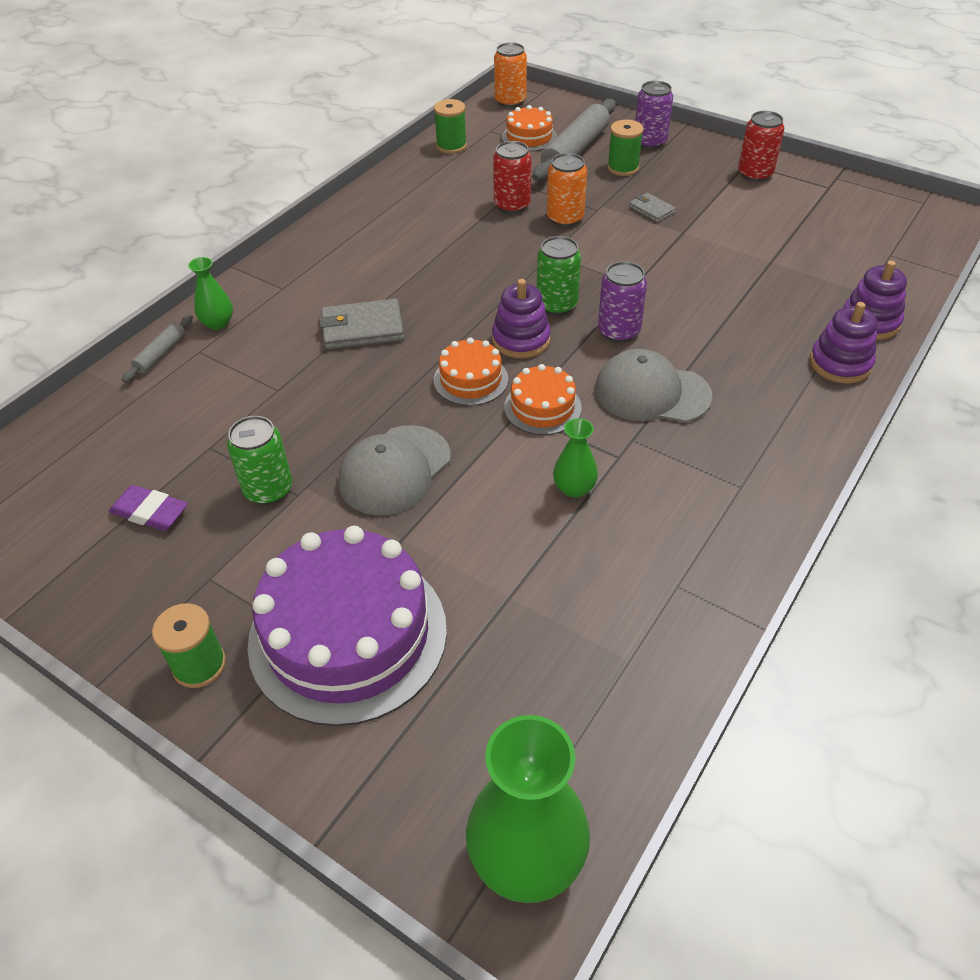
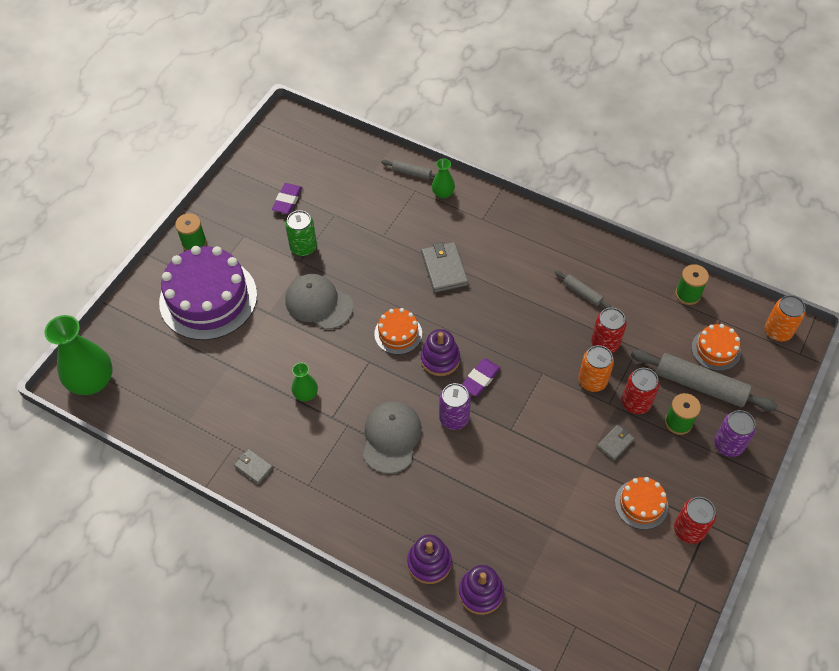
camera: 85 degrees right, 10 degrees up
(433, 215) = (582, 293): none -> grey rolling pin
(542, 407) = (374, 375): orange cake -> orange cake (641, 504)
(556, 305) = (480, 379): green can -> purple eraser
(597, 192) = (636, 403): none -> red can
(715, 557) = (253, 467): none -> grey wallet

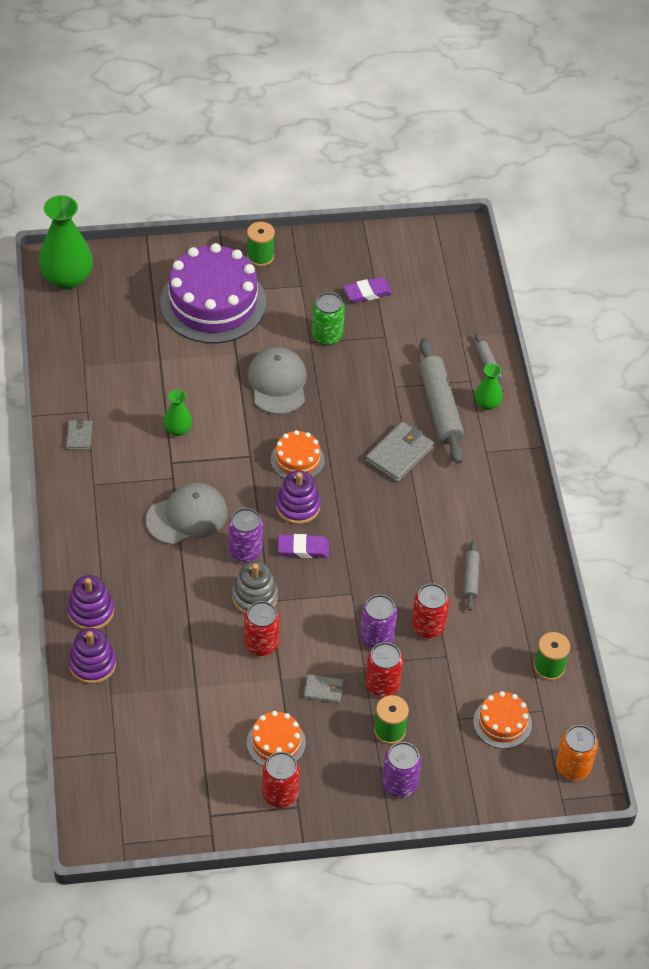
camera: 50 degrees right, 5 degrees down
(500, 437) = (254, 597): none -> grey stacking toy
(546, 459) = (261, 644): none -> red can
(592, 381) = (377, 637): orange can -> purple can
(700, 385) = (448, 729): grey rolling pin -> grey rolling pin (440, 407)

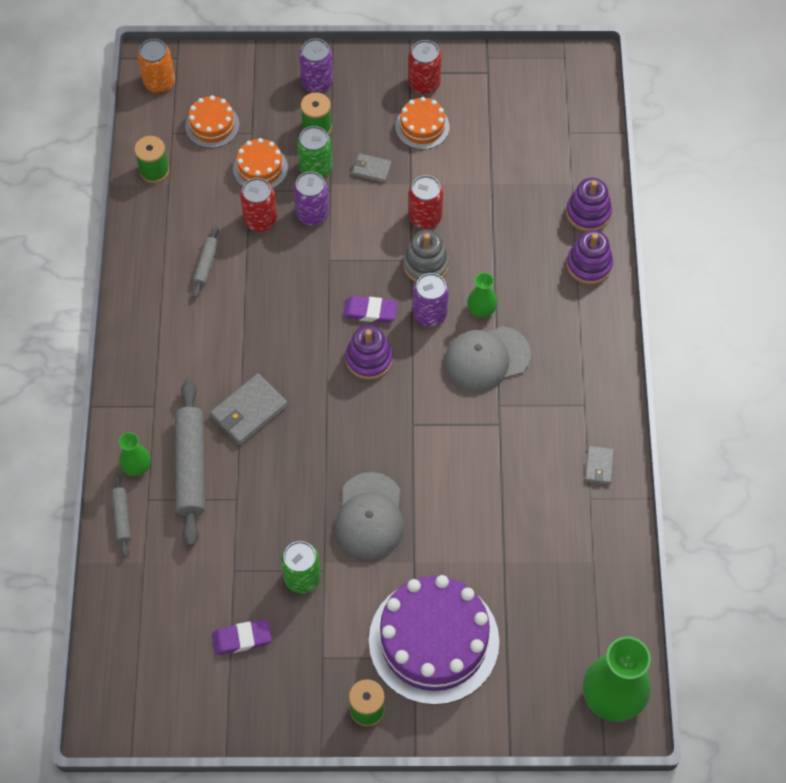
camera: 170 degrees left, 10 degrees up
(178, 429) = (489, 464): green vase -> green vase (481, 309)
(297, 460) = (361, 414): orange cake -> orange cake (260, 168)
(382, 685) = (316, 169): red can -> green can

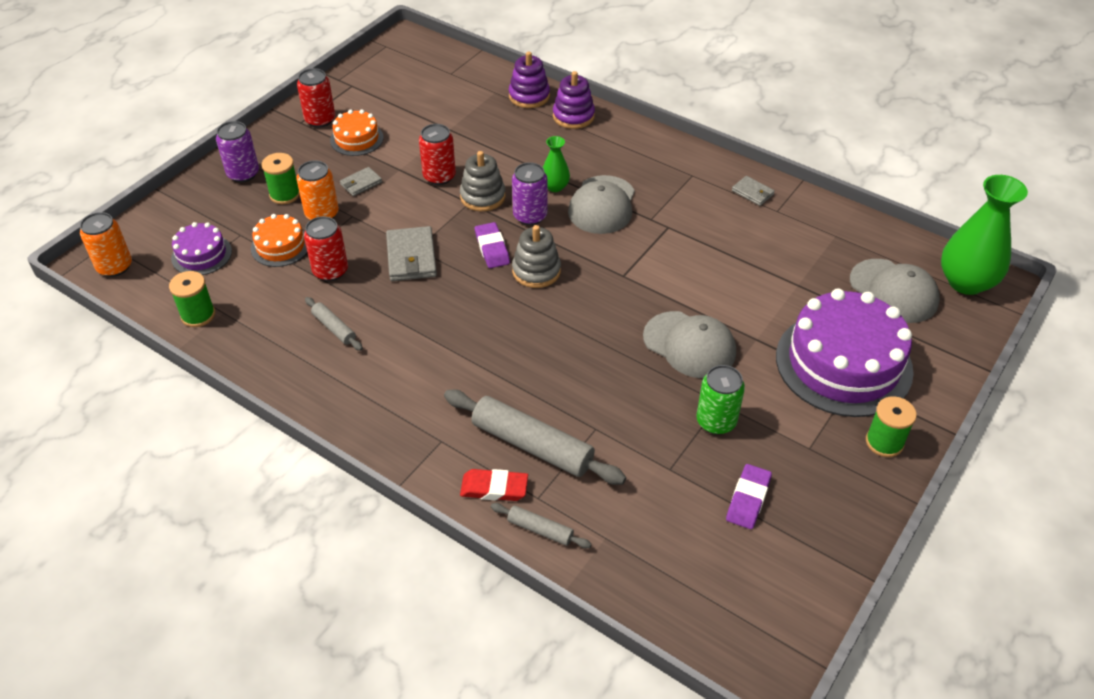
camera: 55 degrees left, 15 degrees down
(137, 466) = (494, 488): green vase -> red eraser
(212, 125) = (201, 255): orange cake -> purple cake
(249, 411) = (512, 374): grey wallet -> grey wallet (411, 257)
(312, 214) = (362, 237): purple can -> none
(316, 169) = (322, 214): green can -> orange can
(369, 359) = (536, 271): purple stacking toy -> grey stacking toy
(370, 311) = (492, 248): purple eraser -> purple eraser turned 60 degrees counterclockwise
(554, 641) = (893, 291): none -> grey cap

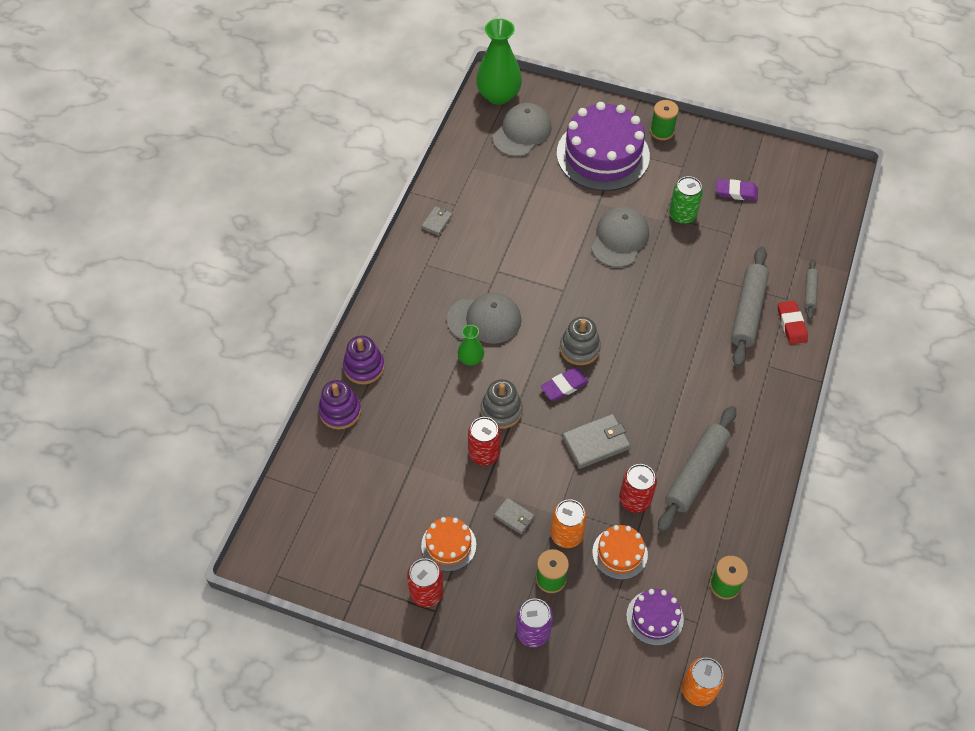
camera: 105 degrees left, 10 degrees up
(334, 328) = (696, 472): grey rolling pin -> grey rolling pin, size x2.01
(530, 216) = (515, 368): purple can -> none

